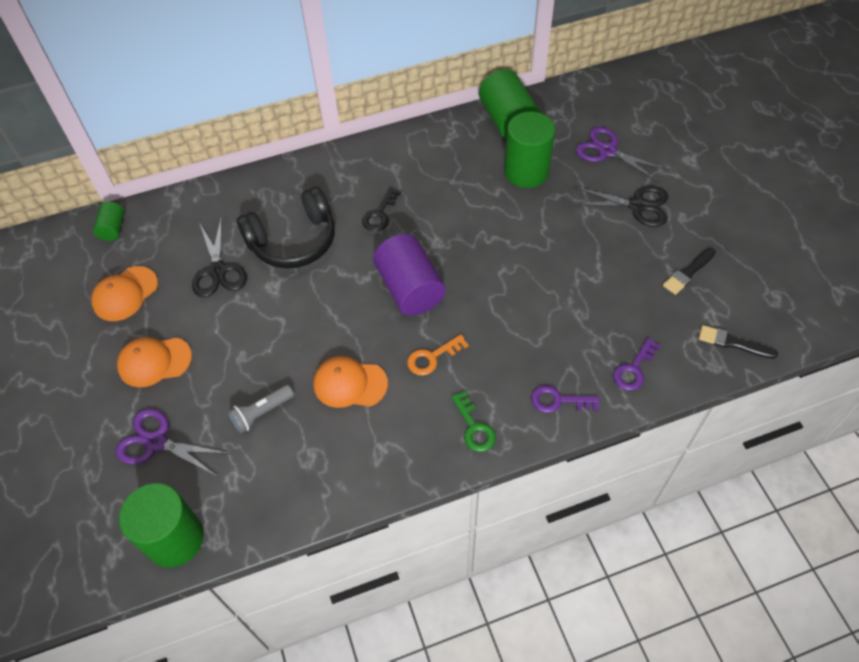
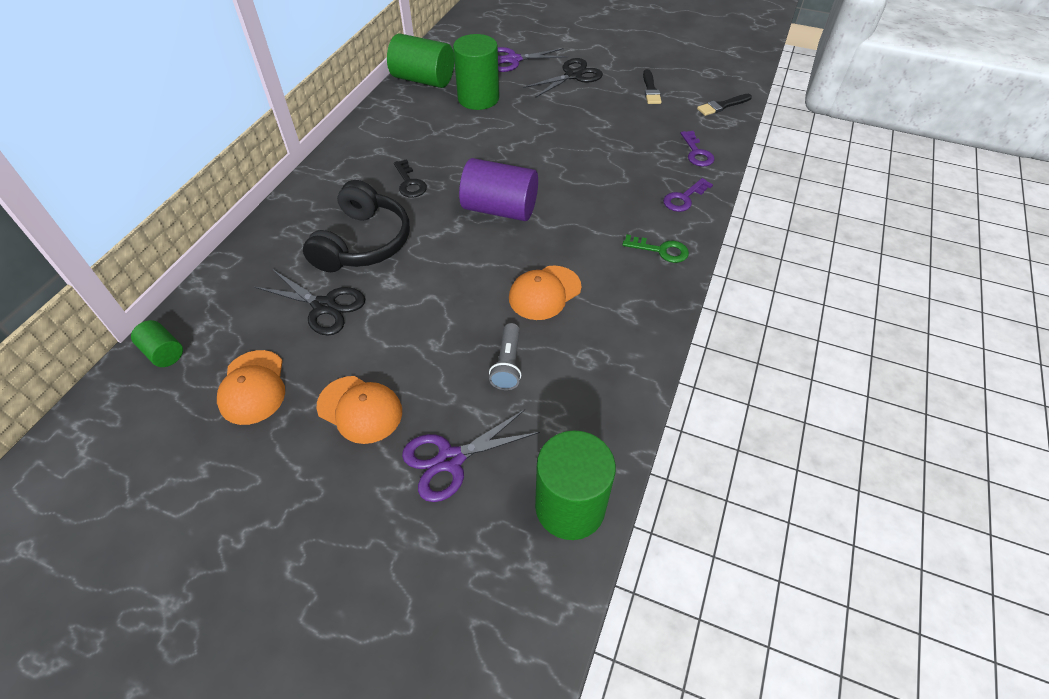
camera: 50 degrees left, 5 degrees down
(154, 362) = (360, 409): orange cap -> orange cap turned 90 degrees counterclockwise
(432, 357) = (576, 235): orange key -> none

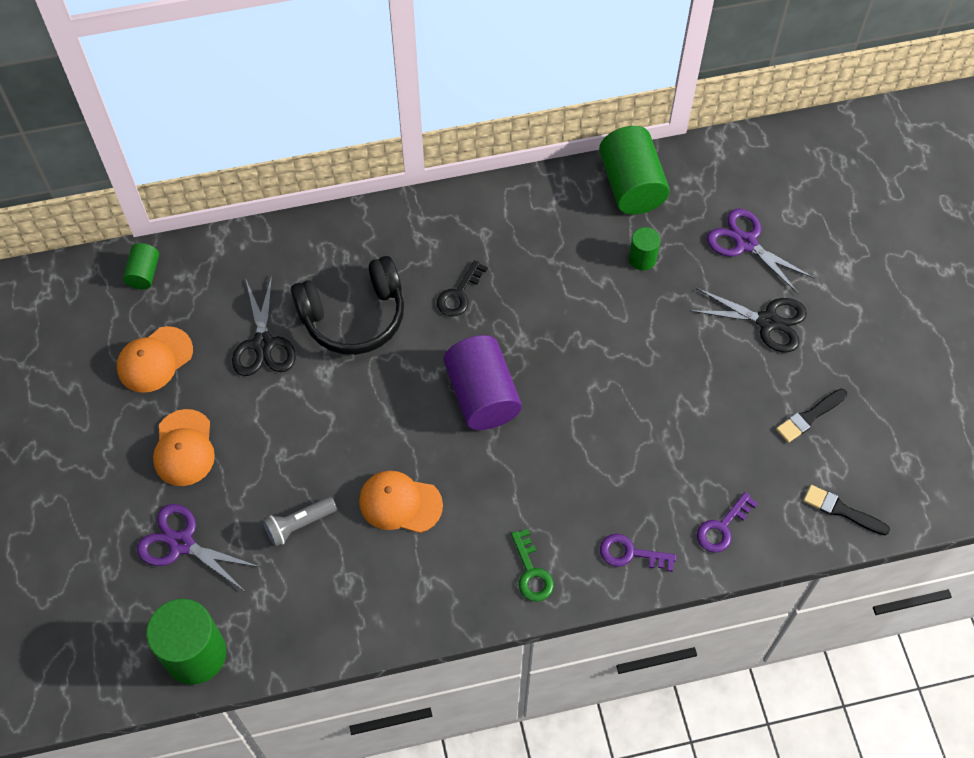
camera: 55 degrees right, 10 degrees up
(478, 98) = (642, 259): green cylinder -> green cylinder, size x0.51

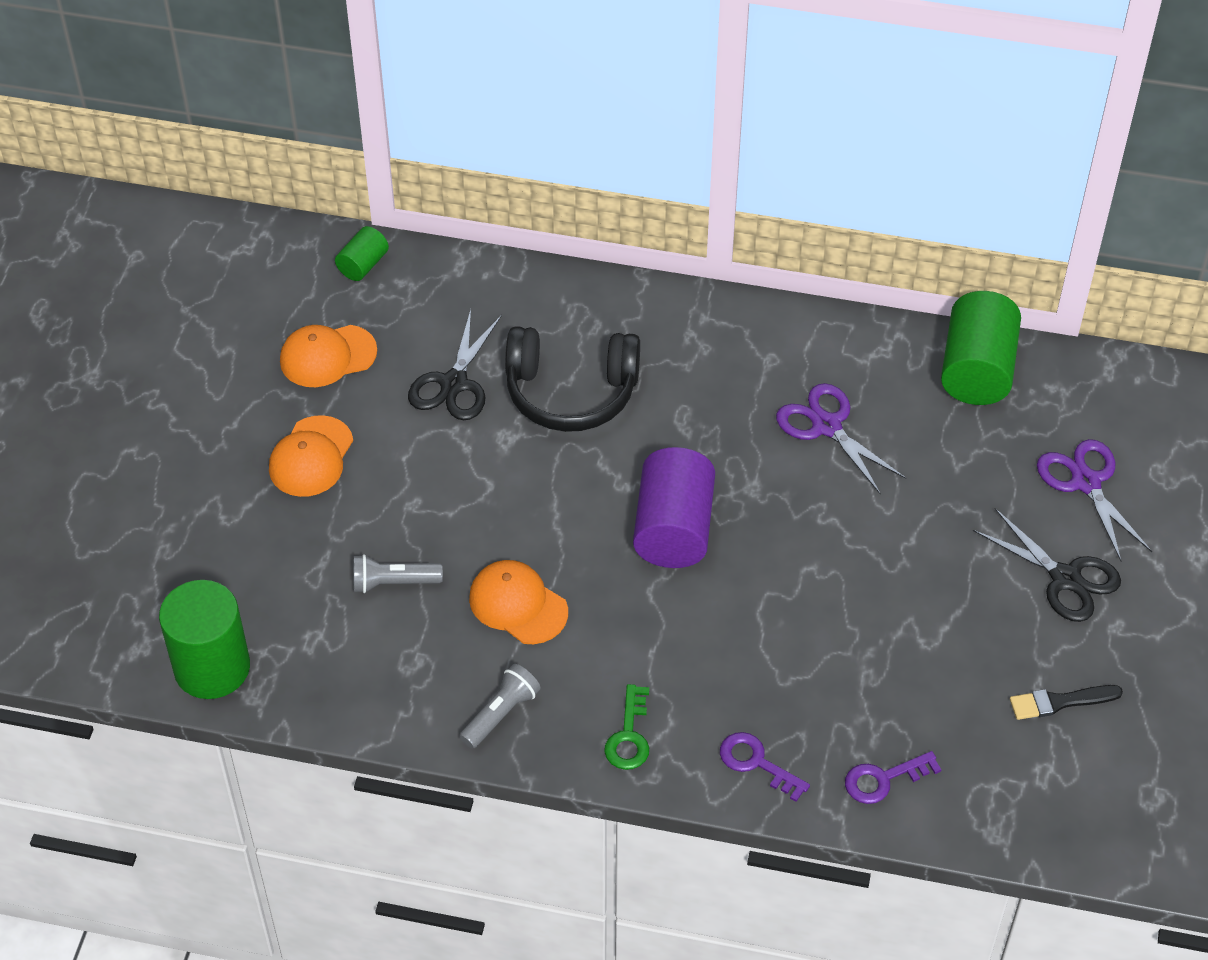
camera: 25 degrees right, 10 degrees down
(181, 543) = (257, 551): purple scissors -> purple scissors (827, 426)
(431, 595) = (501, 714): none -> grey flashlight
(459, 294) = (705, 413): black key -> none
(642, 259) = (946, 454): green cylinder -> none
(841, 510) = (1043, 820): black brush -> none

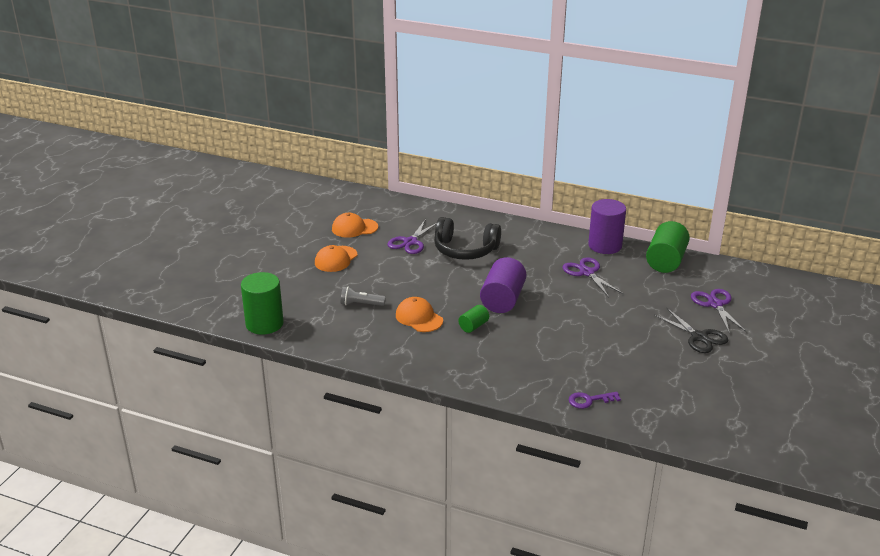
camera: 10 degrees right, 20 degrees down
(363, 265) = (380, 201): green cylinder -> green cylinder (473, 326)
(454, 383) = (410, 242): black scissors -> purple scissors
(501, 714) = (399, 355): grey flashlight -> none
(629, 736) = (461, 370): green key -> none
(756, 763) = (524, 387): purple key -> none
(850, 340) = (605, 245): none -> purple cylinder
(1060, 702) = (689, 382): black brush -> none

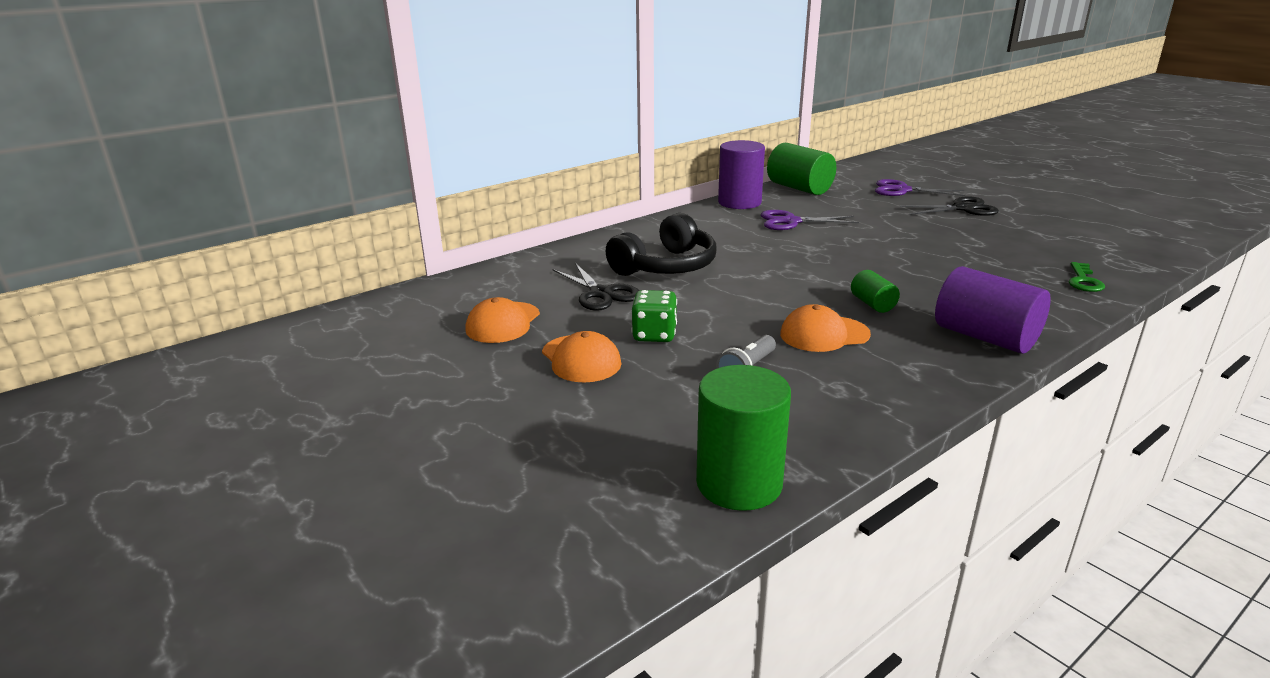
camera: 60 degrees left, 5 degrees down
(376, 270) = (654, 335): none -> green dice
(410, 242) = (601, 293): purple scissors -> black scissors
(502, 300) = (817, 273): purple cylinder -> purple cylinder (985, 337)
(589, 400) = (1084, 281): purple key -> green key

